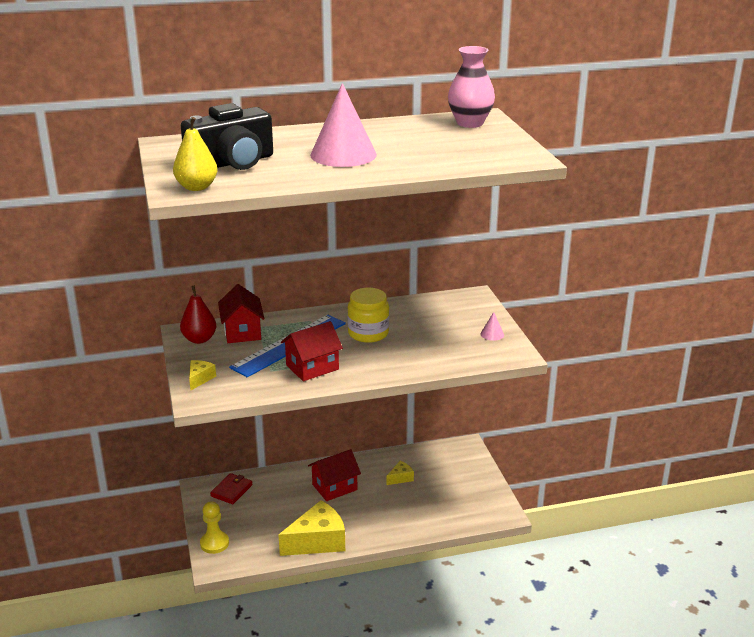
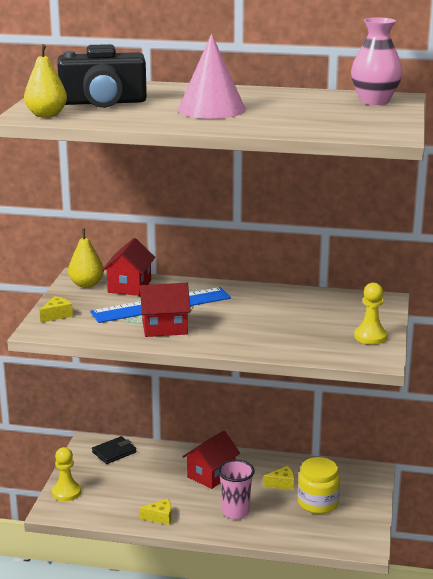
camera: 25 degrees right, 5 degrees down
(199, 339) = (86, 284): red pear -> yellow pear
(231, 490) = (114, 452): red wallet -> black wallet
(317, 541) = (160, 517): yellow cheese -> yellow cheese, size x0.47
(334, 487) = (211, 475): red house -> red house turned 45 degrees counterclockwise
(368, 333) = (245, 310): yellow jar -> yellow jar (318, 503)
(379, 516) = (235, 512): none -> pink cup
(492, 334) = (370, 336): pink cone -> yellow pawn

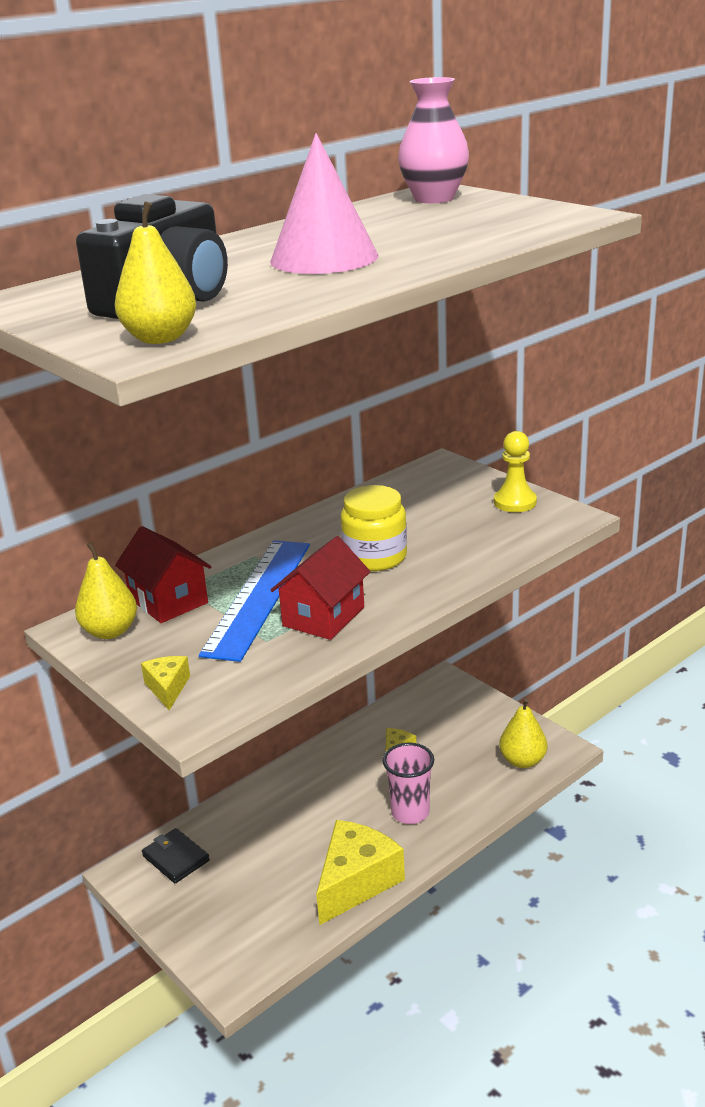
camera: 50 degrees left, 5 degrees up
(66, 492) = (209, 948): yellow pawn -> none
(114, 452) = (176, 858): black wallet -> black wallet turned 45 degrees counterclockwise
(160, 517) = (356, 882): yellow cheese -> yellow cheese, size x2.13
(211, 475) = (320, 797): red house -> none
(318, 503) = (457, 744): yellow jar -> yellow jar (375, 557)
(334, 535) = (522, 761): none -> yellow pear

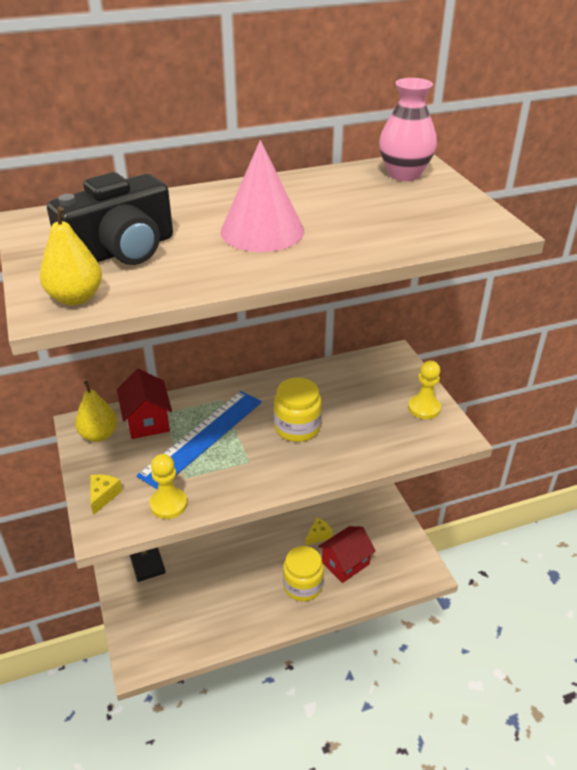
camera: 20 degrees right, 10 degrees up
(266, 671) = (168, 504): none -> yellow pawn
(323, 616) = (232, 469): red house -> red house (345, 563)
(356, 882) = (243, 624): yellow cheese -> none
(410, 812) = (303, 585): pink cup -> yellow jar
(522, 761) = (397, 573): yellow pear -> none

